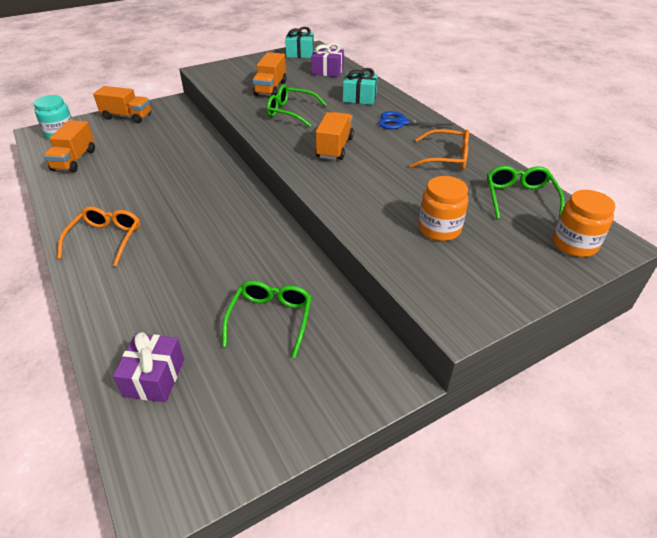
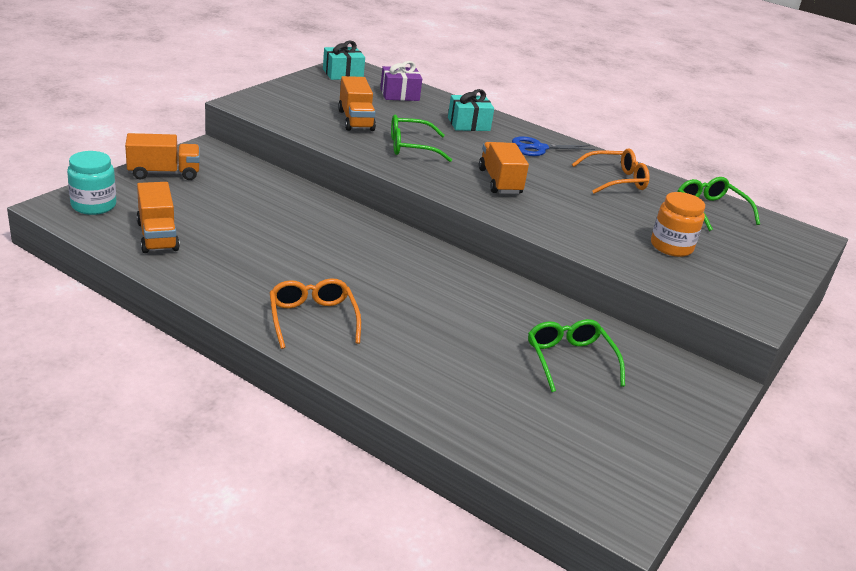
camera: 30 degrees left, 10 degrees down
(154, 377) = (515, 432): purple gift -> none
(574, 244) = (783, 243): orange jar -> none

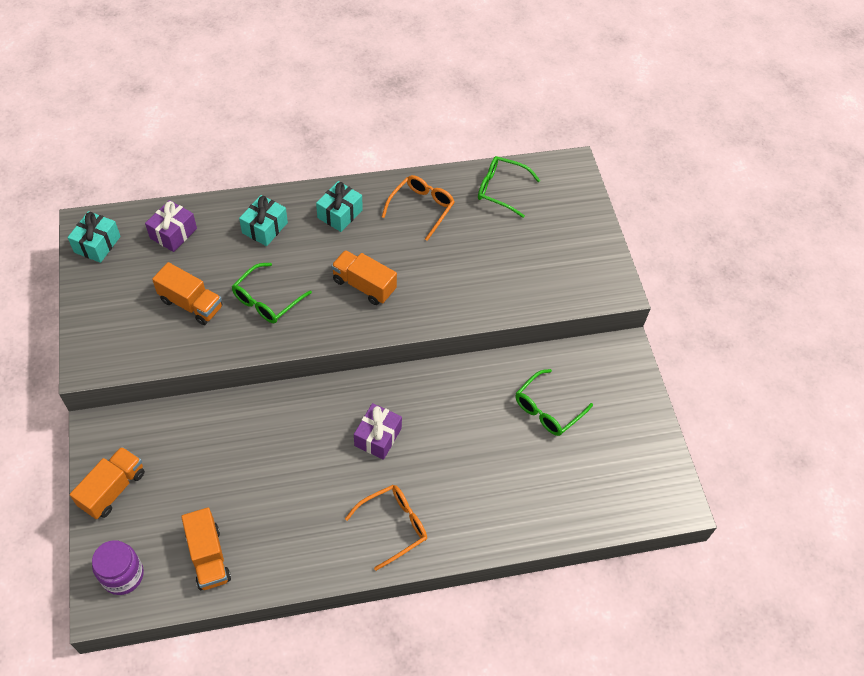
camera: 45 degrees left, 25 degrees up
(93, 205) = (123, 575): turquoise jar -> purple jar
(157, 236) = (208, 557): orange truck -> orange truck turned 45 degrees clockwise
(312, 319) = (393, 526): orange glasses -> orange glasses turned 120 degrees clockwise
(386, 272) = (378, 437): none -> purple gift
(539, 148) = (340, 214): blue scissors -> turquoise gift
(570, 360) = (547, 409): green glasses -> green glasses turned 75 degrees counterclockwise
(671, 246) = (520, 258): orange jar -> none

